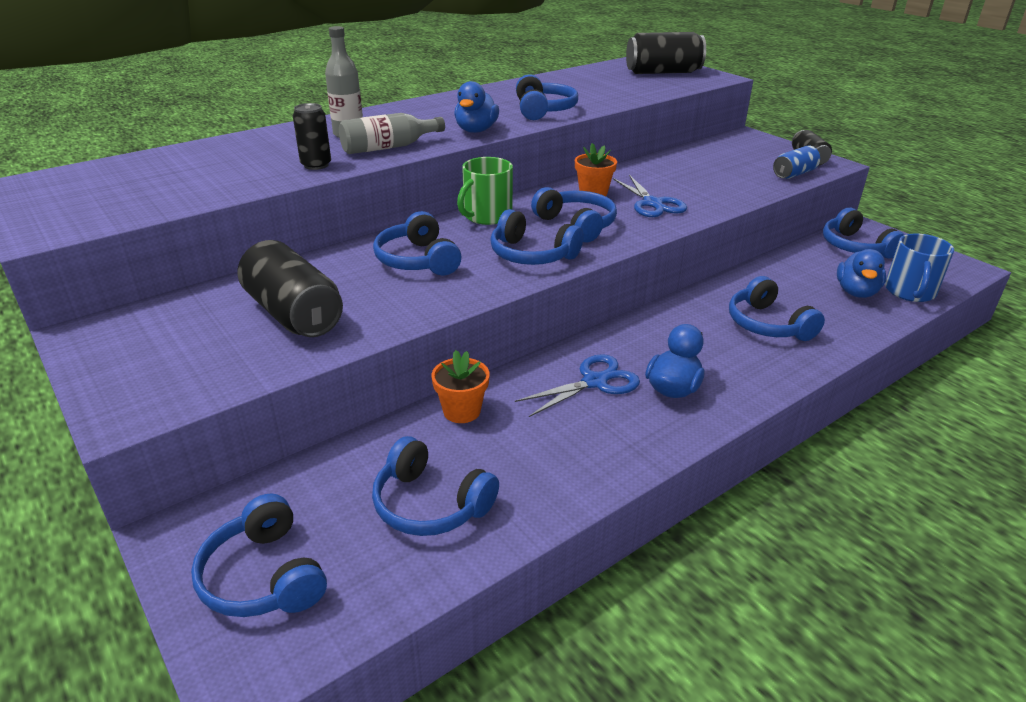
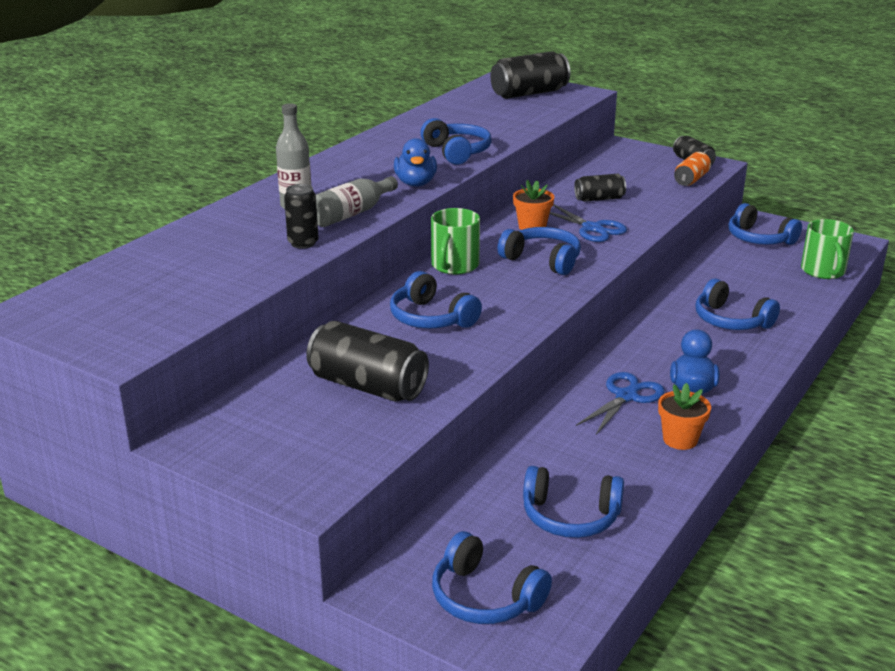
camera: 20 degrees left, 5 degrees down
(462, 411) = (536, 443): orange flower pot -> orange flower pot (680, 439)
(532, 255) = (527, 294): blue headphones -> none
(683, 178) = (599, 199): none -> black can
(794, 174) = (691, 180): blue can -> orange can
(856, 292) = (783, 279): blue duck -> none
(910, 292) = (823, 271): blue mug -> green mug

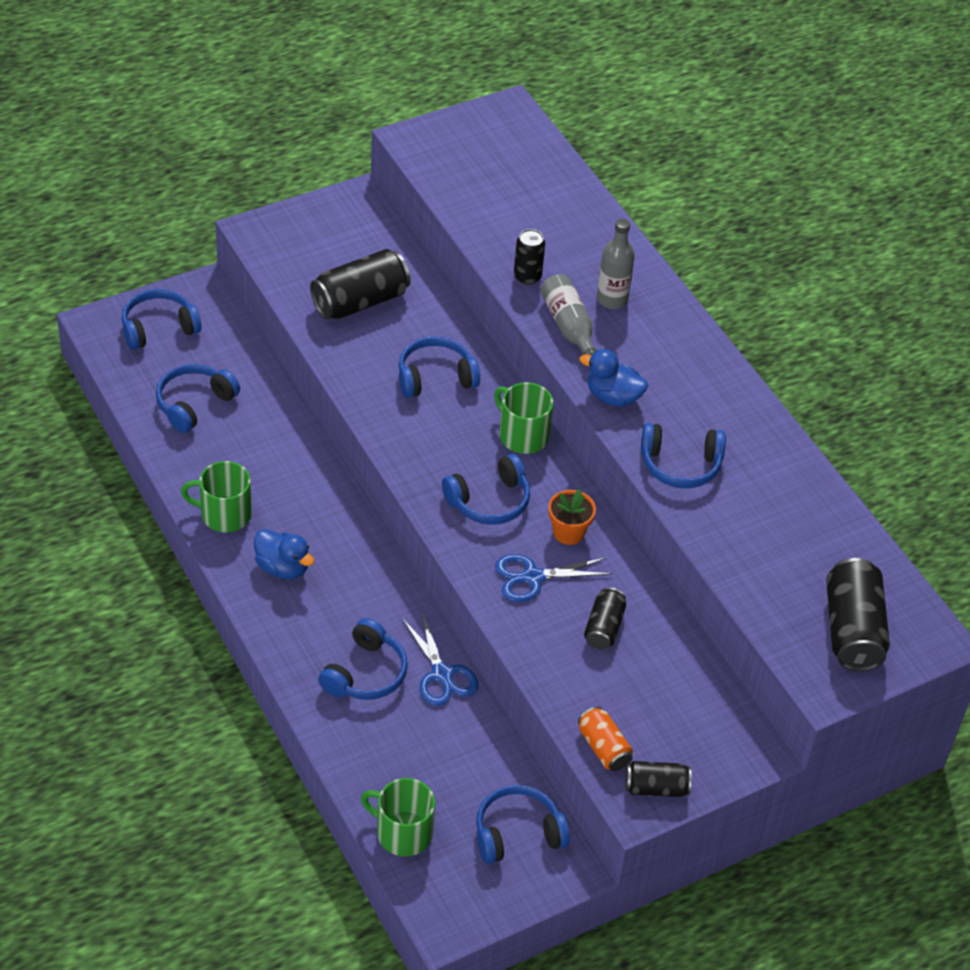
camera: 115 degrees right, 20 degrees up
(626, 396) = (305, 517): blue scissors -> blue scissors (442, 674)
(680, 439) = (224, 514): orange flower pot -> green mug
(731, 320) = (365, 673): blue headphones -> blue headphones turned 135 degrees clockwise

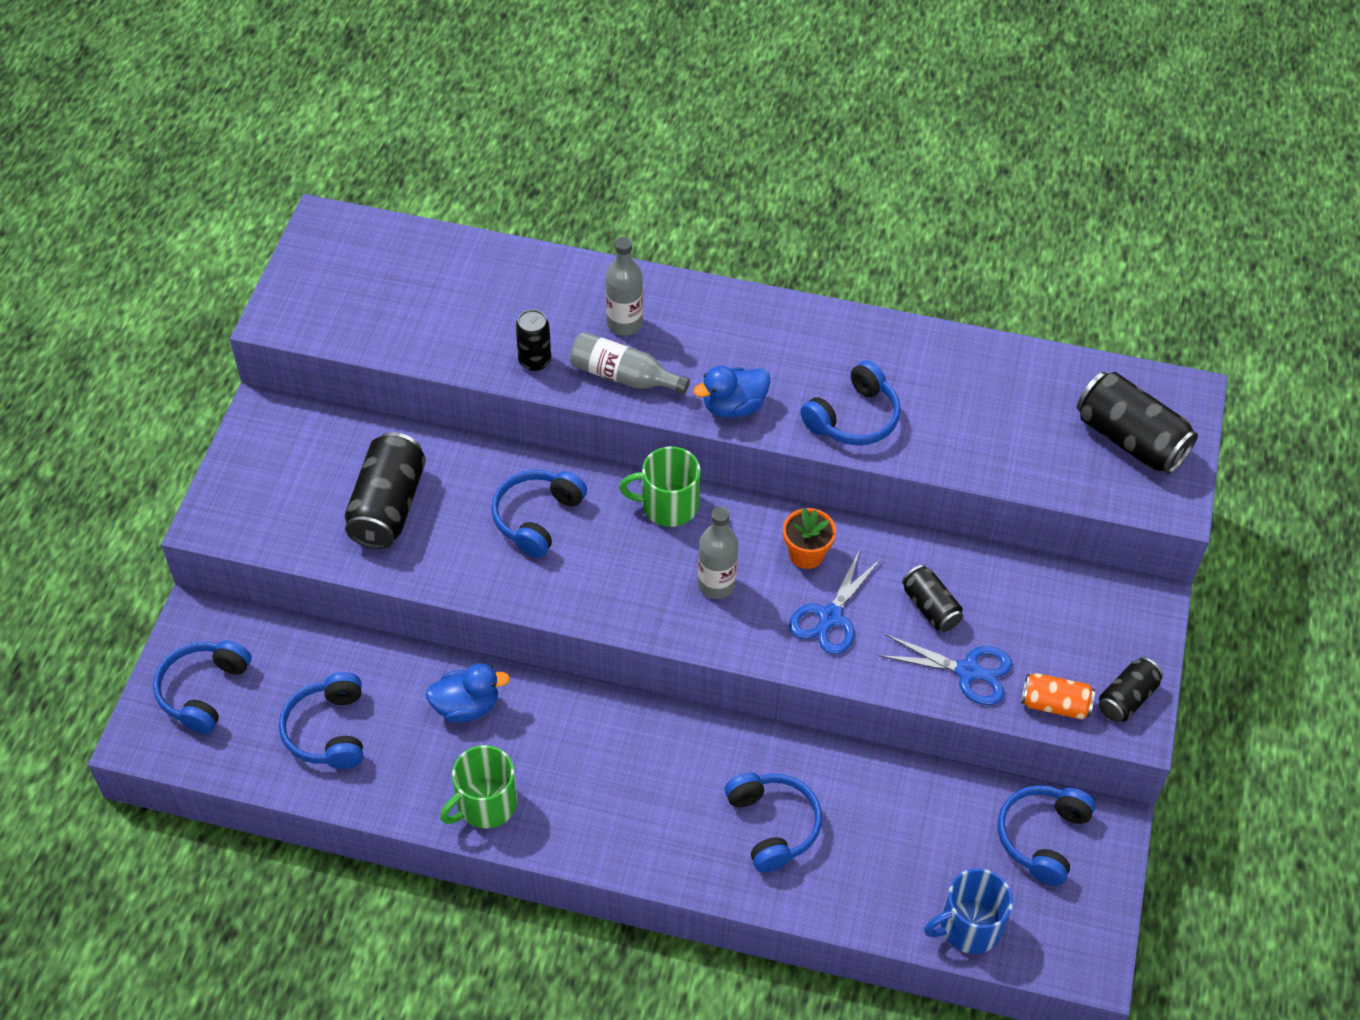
camera: 45 degrees left, 5 degrees up
(282, 567) = (593, 802): blue duck -> blue duck (466, 706)
(403, 832) = (969, 926): green mug -> blue mug
(442, 674) = (827, 766): blue scissors -> blue scissors (967, 671)
(489, 501) = (716, 585): blue headphones -> grey bottle

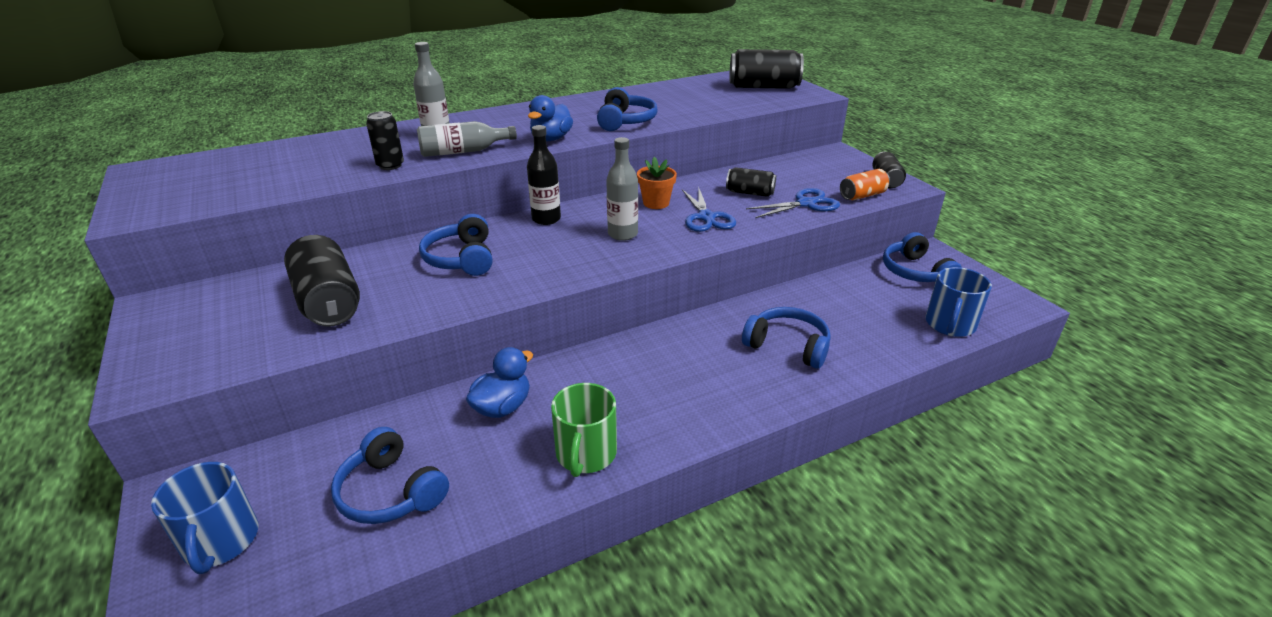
camera: 40 degrees left, 20 degrees down
(203, 691) = (220, 541): blue headphones -> blue mug
(668, 505) = (546, 219): green mug -> black bottle

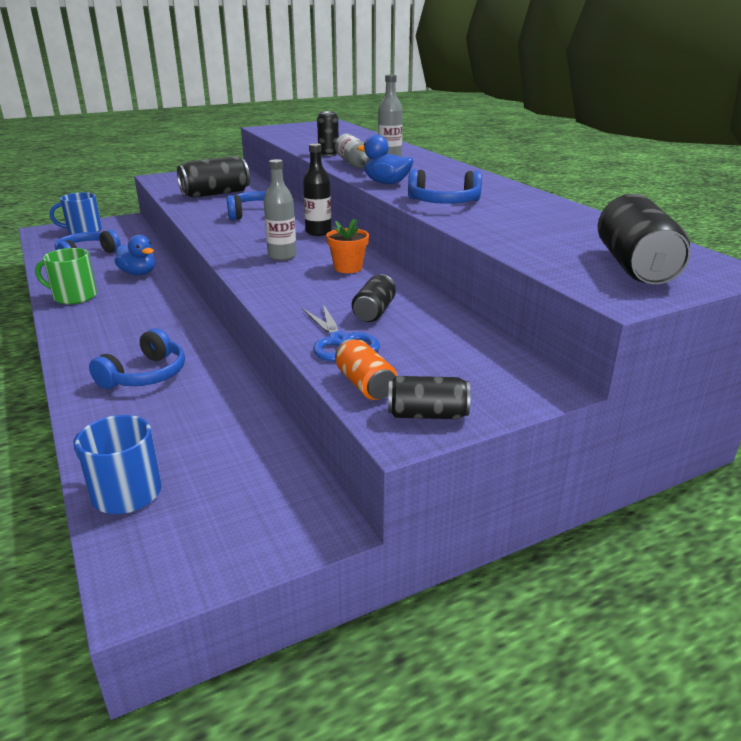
camera: 90 degrees right, 5 degrees down
(706, 217) = (310, 288): blue scissors -> none
(915, 272) = (264, 492): blue headphones -> none

